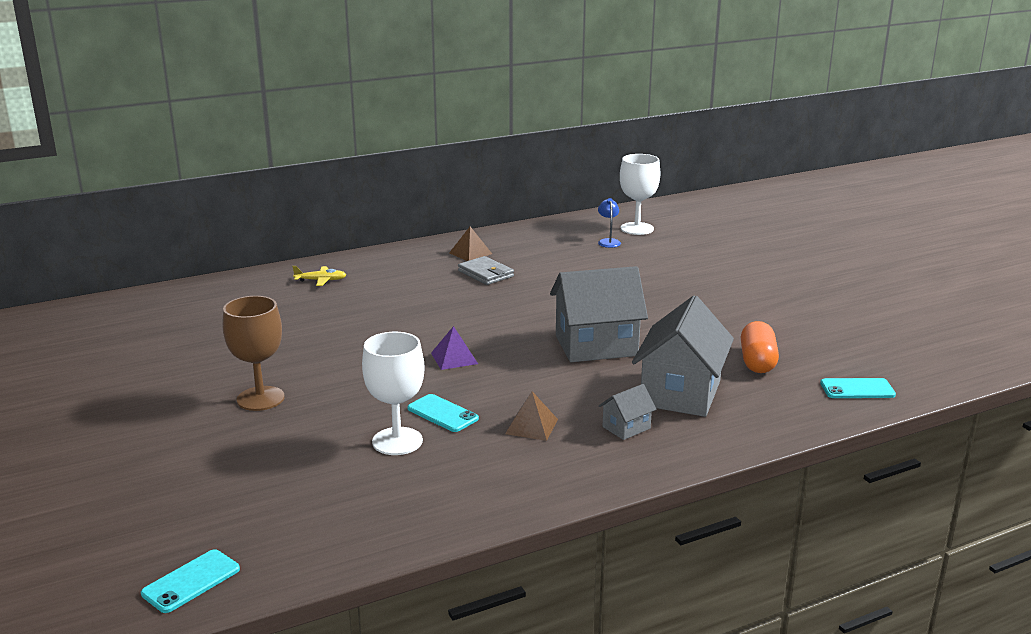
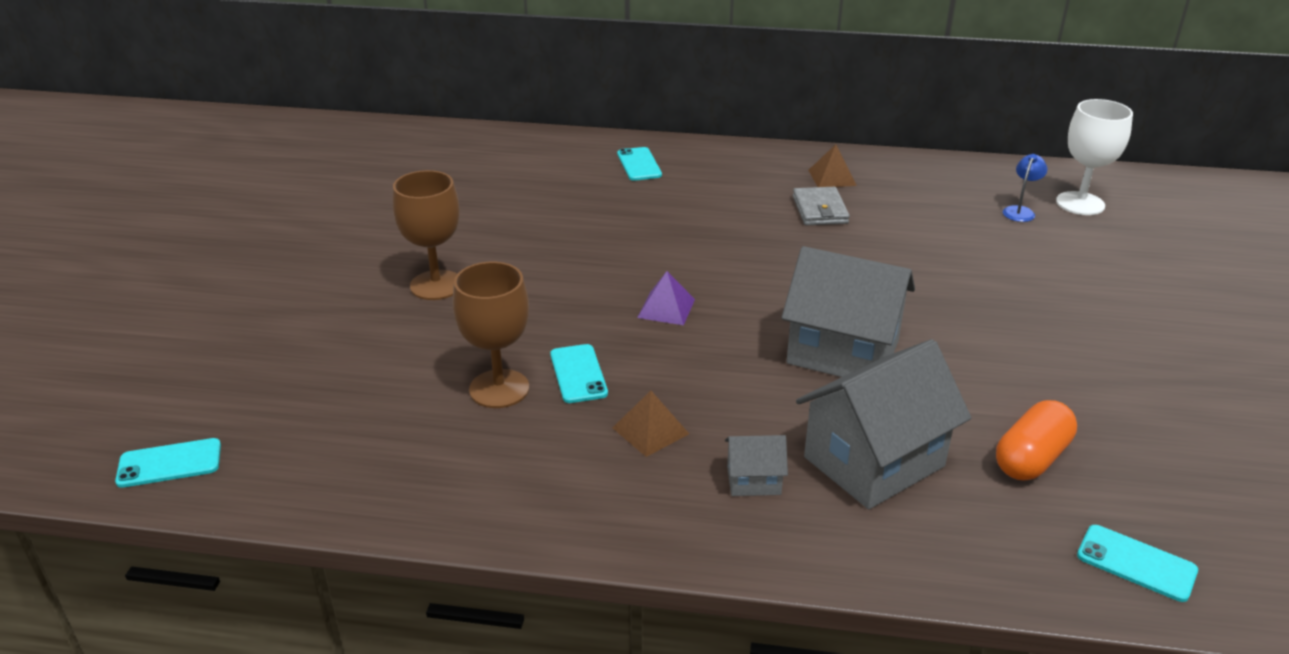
camera: 35 degrees right, 10 degrees up
(321, 280) = (639, 164): yellow plane -> turquoise phone
(397, 441) = (499, 389): white goblet -> brown goblet

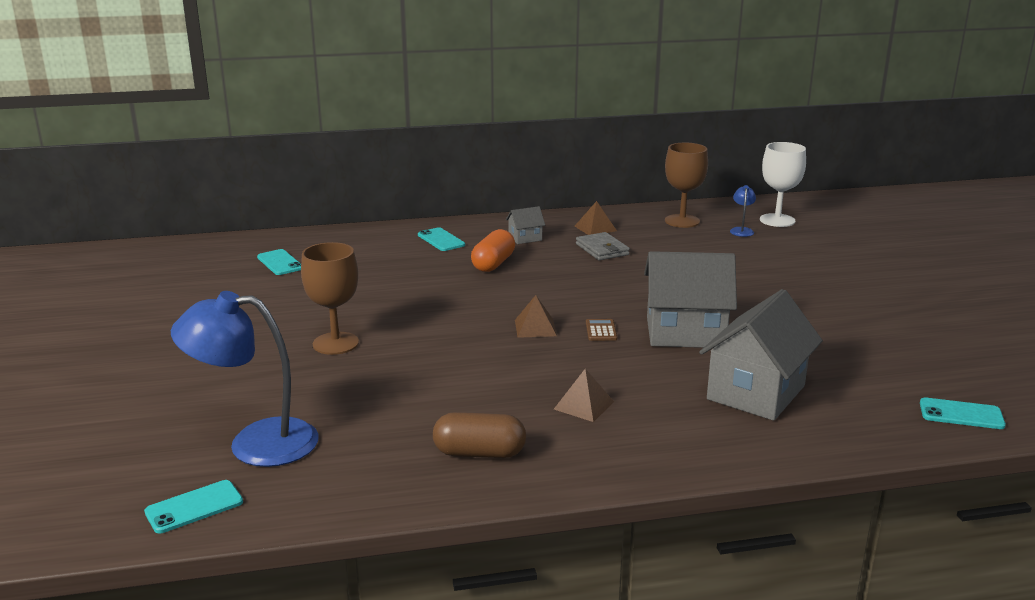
camera: 20 degrees left, 10 degrees down
(276, 397) = (255, 443): none -> blue lamp
(491, 468) = (479, 453): none -> brown capsule
(499, 389) = (444, 401): brown goblet -> brown goblet (682, 221)
(578, 374) = (500, 380): turquoise phone -> turquoise phone (280, 263)
(666, 308) = (535, 328): purple pyramid -> brown pyramid
(741, 328) = (601, 331): none -> brown calculator
(753, 481) = (682, 420): grey house -> grey house (525, 238)
(1031, 458) = (855, 370): orange capsule -> orange capsule (493, 264)

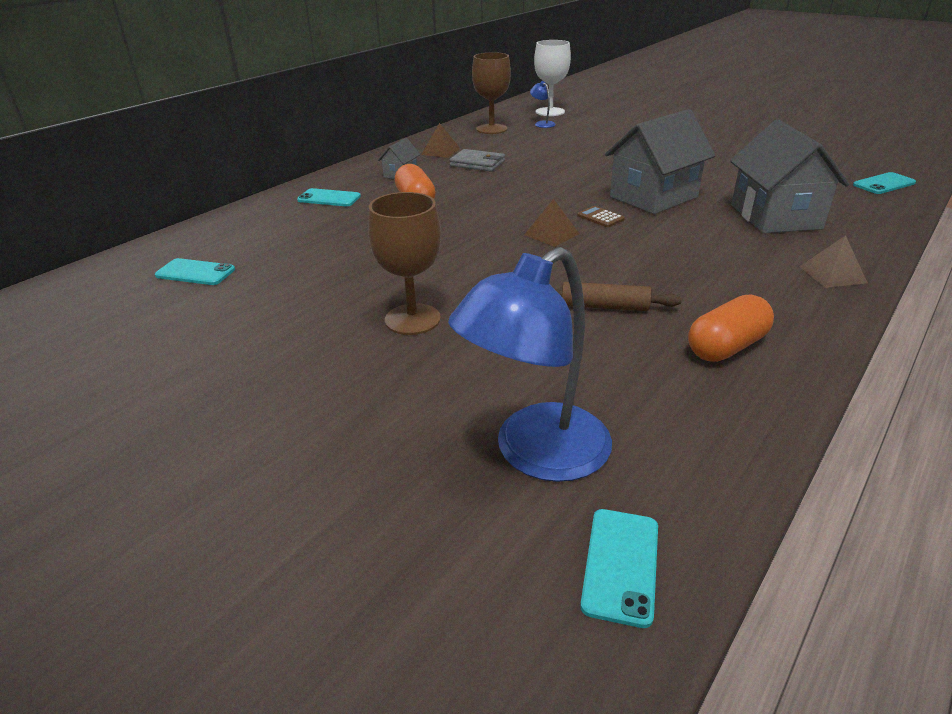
camera: 40 degrees left, 10 degrees up
(460, 391) = (604, 306): none -> brown rolling pin
(479, 453) = (726, 347): brown capsule -> orange capsule
(583, 405) = (707, 273): brown pyramid -> brown pyramid (832, 274)

